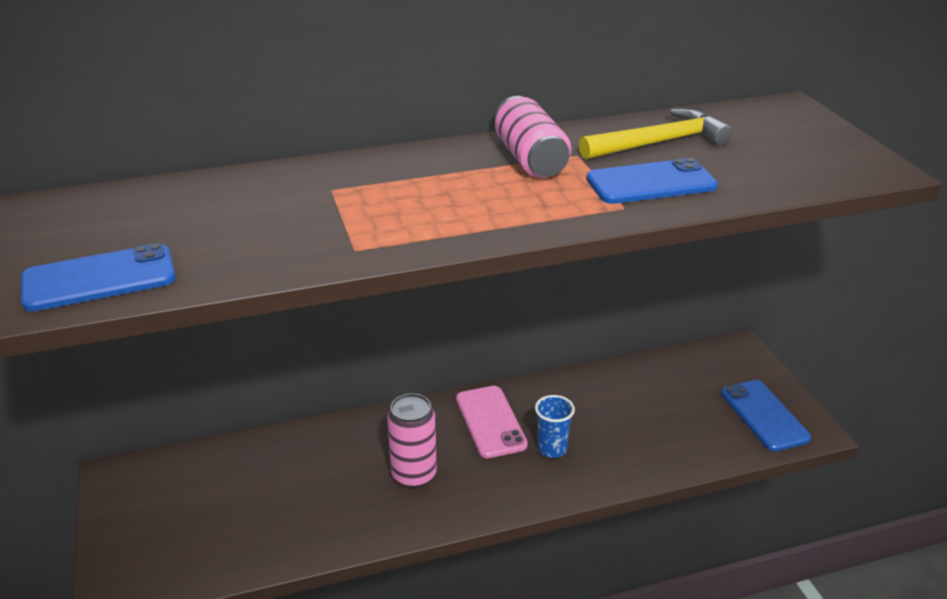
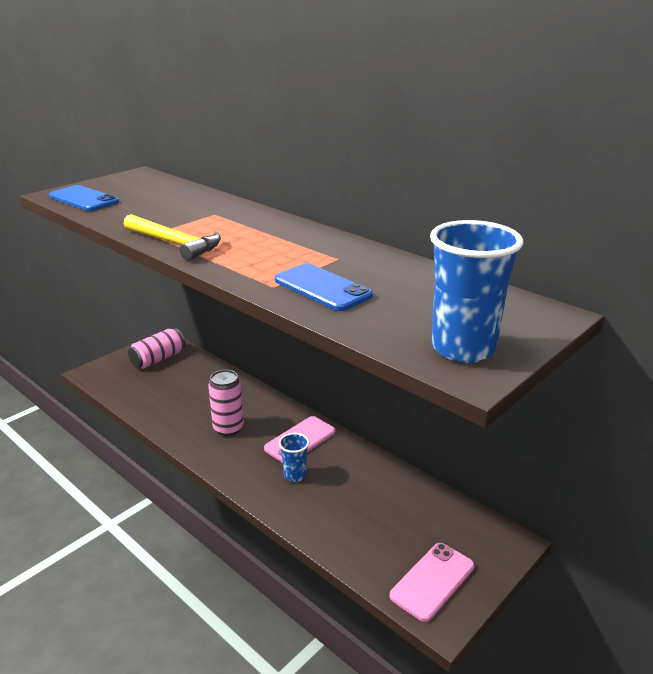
camera: 60 degrees right, 5 degrees down
(530, 159) = (313, 248): pink can -> pink can (158, 359)
(660, 142) = (396, 279): yellow hammer -> yellow hammer (175, 244)
(764, 415) = (432, 581): blue phone -> pink phone
(832, 158) = (463, 348): none -> blue cup

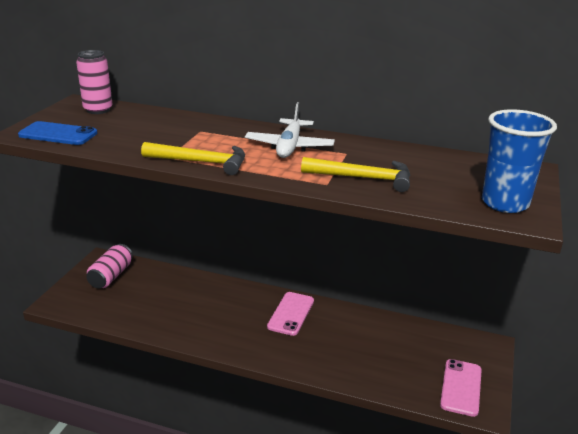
camera: 25 degrees left, 0 degrees up
(228, 428) = (224, 320): pink can -> pink can (98, 110)
(284, 242) = (289, 146): none -> white plane
(295, 475) = (308, 342): blue cup -> none
(322, 288) = (363, 178): blue phone -> yellow hammer

